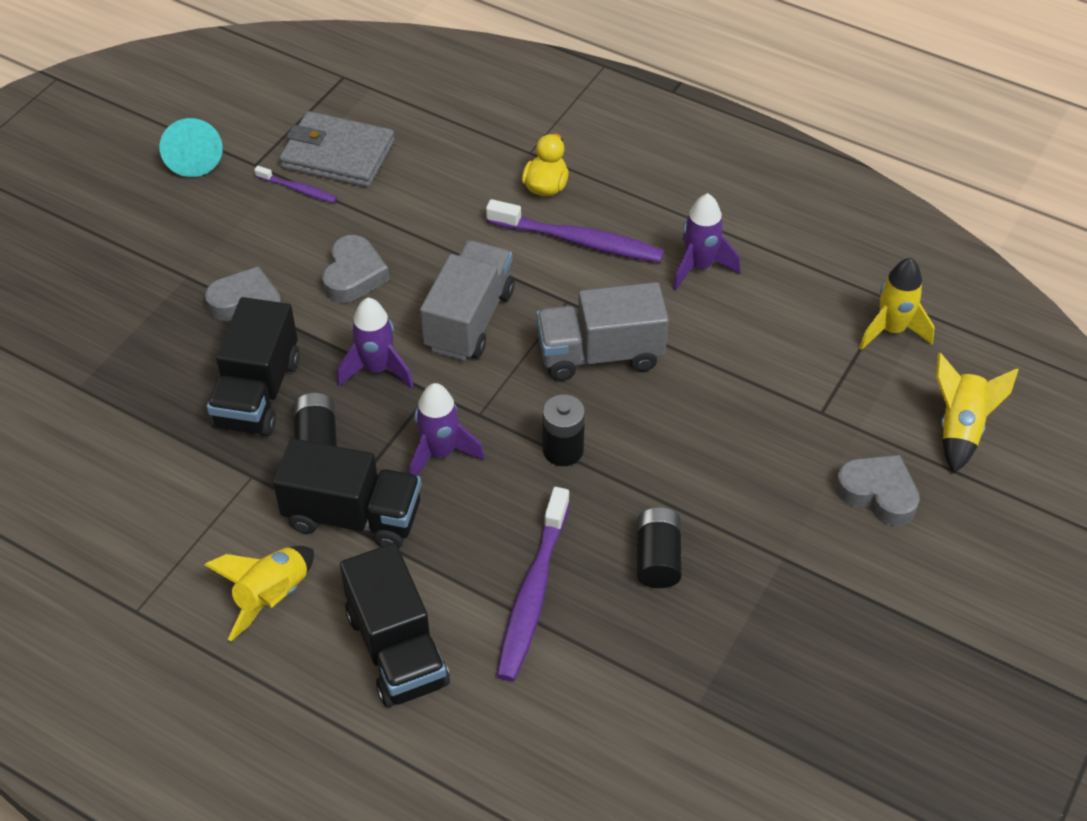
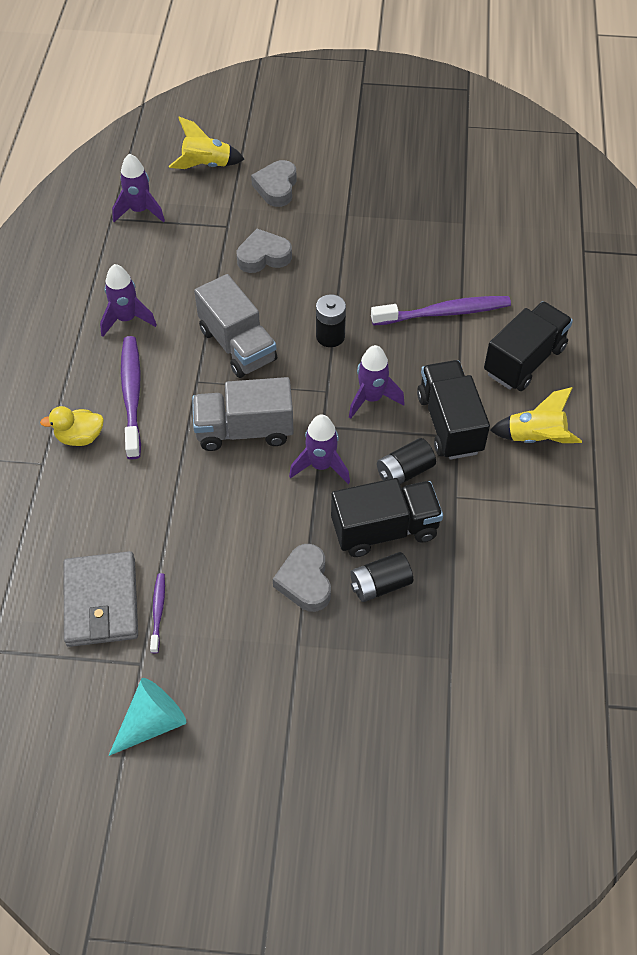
camera: 115 degrees left, 5 degrees up
(354, 275) = (237, 523): grey heart -> grey heart (263, 256)
(657, 558) = (382, 266): black battery -> black battery (380, 585)
(891, 330) = (140, 211): yellow rocket -> purple rocket

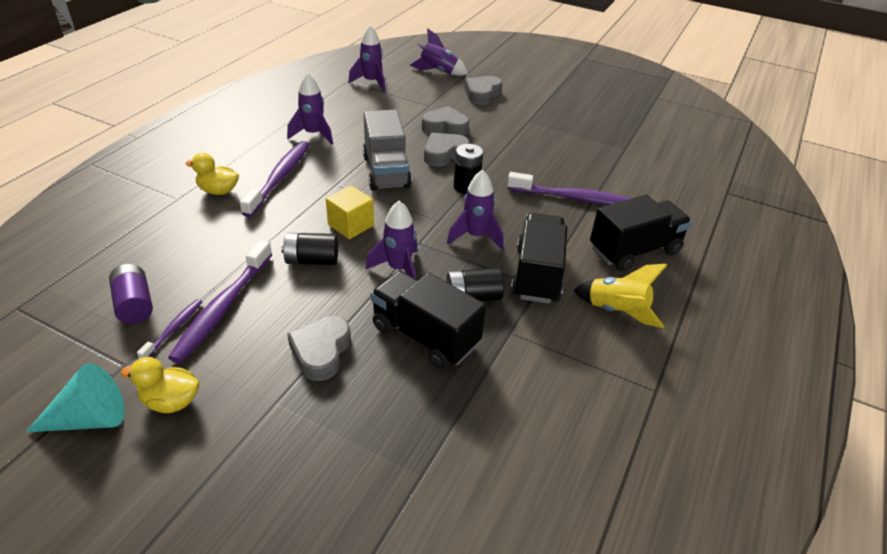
camera: 20 degrees right, 15 degrees down
(101, 602) = (134, 305): grey wallet -> purple battery
(186, 572) = (223, 307): none -> purple toothbrush
(207, 165) = (438, 72): yellow rocket -> purple rocket
(209, 679) = (171, 401): none -> yellow duck
(244, 430) = (351, 225): grey truck -> yellow cube
(283, 297) = (444, 154): none -> grey heart
(380, 585) = (391, 380): black battery -> black battery (312, 260)
(384, 529) = (425, 336): black truck -> black truck turned 150 degrees counterclockwise

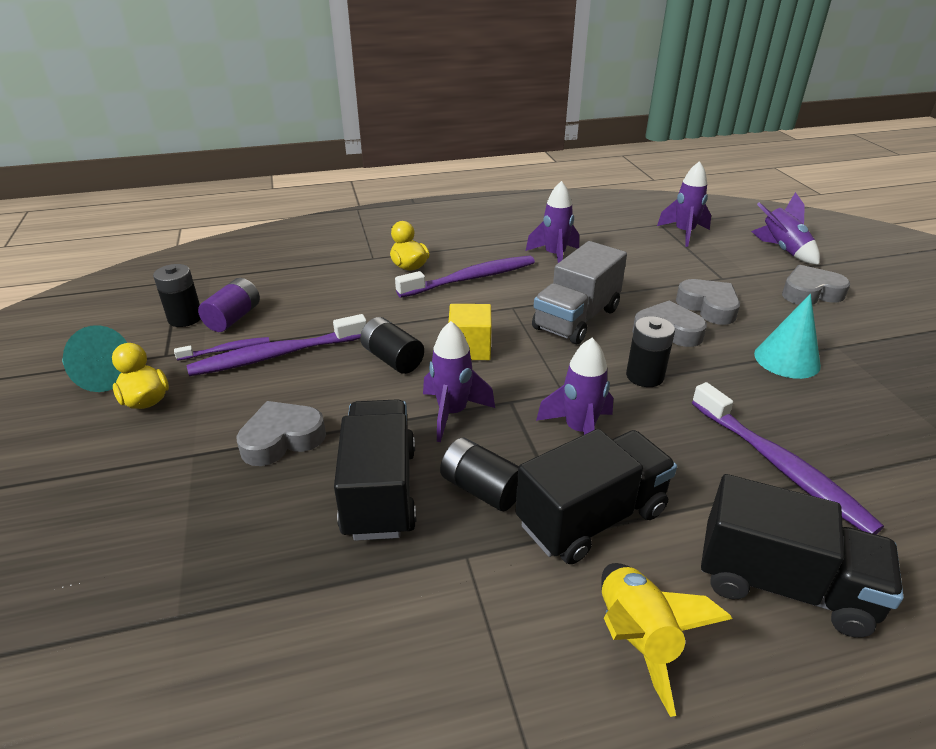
camera: 50 degrees right, 5 degrees down
(87, 330) = (185, 318): none -> black battery
(516, 140) = (787, 359): none -> turquoise cone

